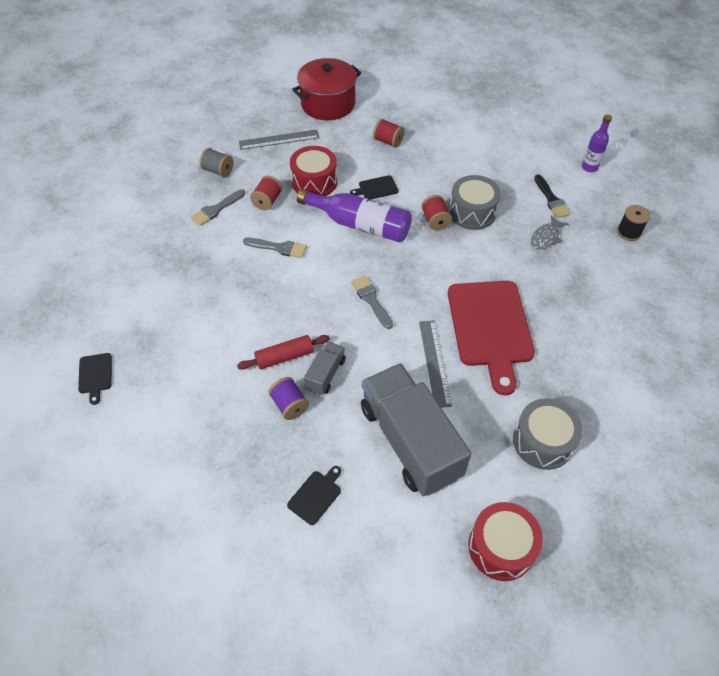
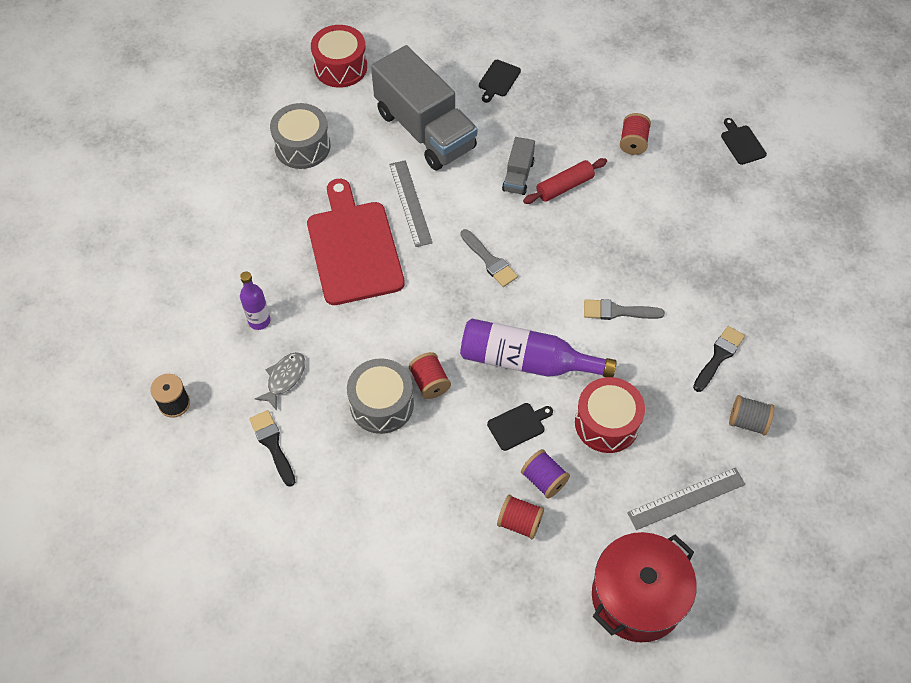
camera: 170 degrees right, 5 degrees up
(217, 209) = (719, 356): grey brush -> black brush
(267, 201) = (658, 380): red spool -> red spool (633, 142)
(289, 405) = (544, 144): purple spool -> purple spool (544, 480)
(589, 167) = (211, 517): purple bottle -> purple bottle (259, 321)

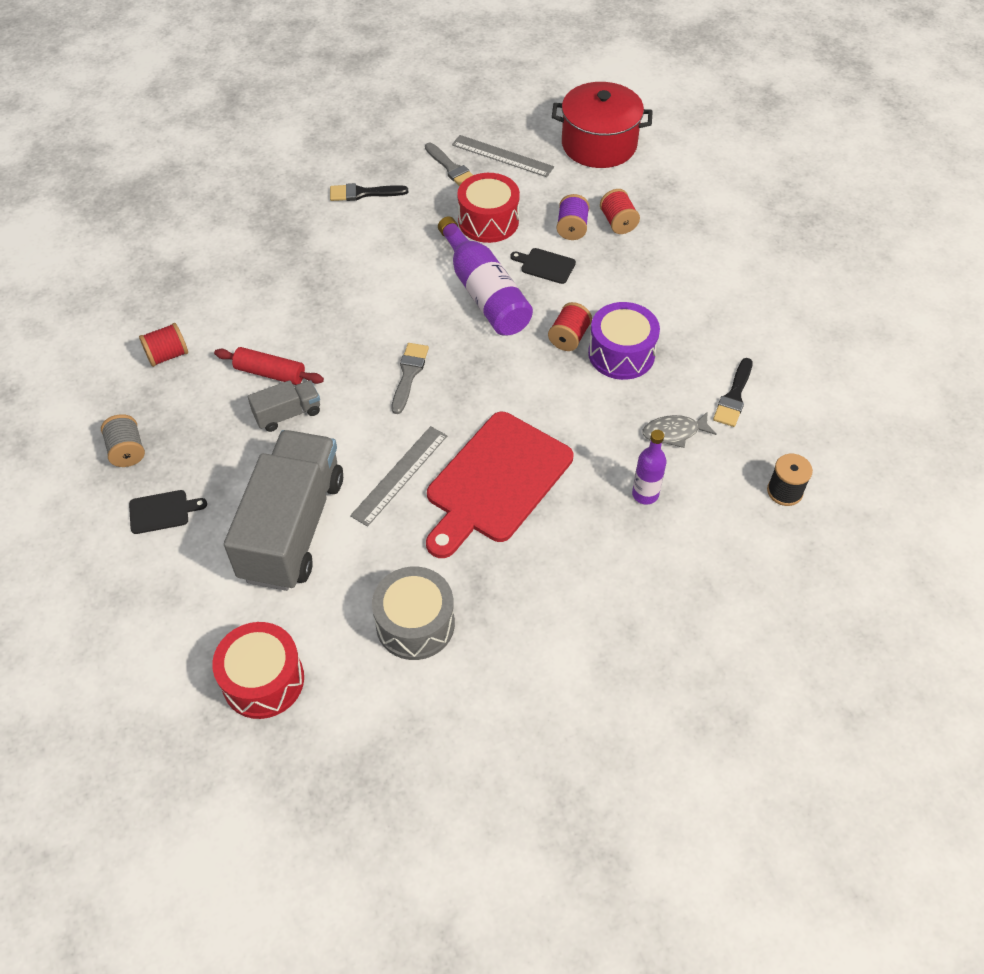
camera: 130 degrees left, 5 degrees down
(381, 404) = (621, 354): grey drum -> purple drum
(618, 311) = (378, 266): grey brush -> grey brush (451, 168)
(742, 143) = (104, 283): black cutting board -> none
(747, 421) = (406, 155): grey spool -> grey spool (127, 451)

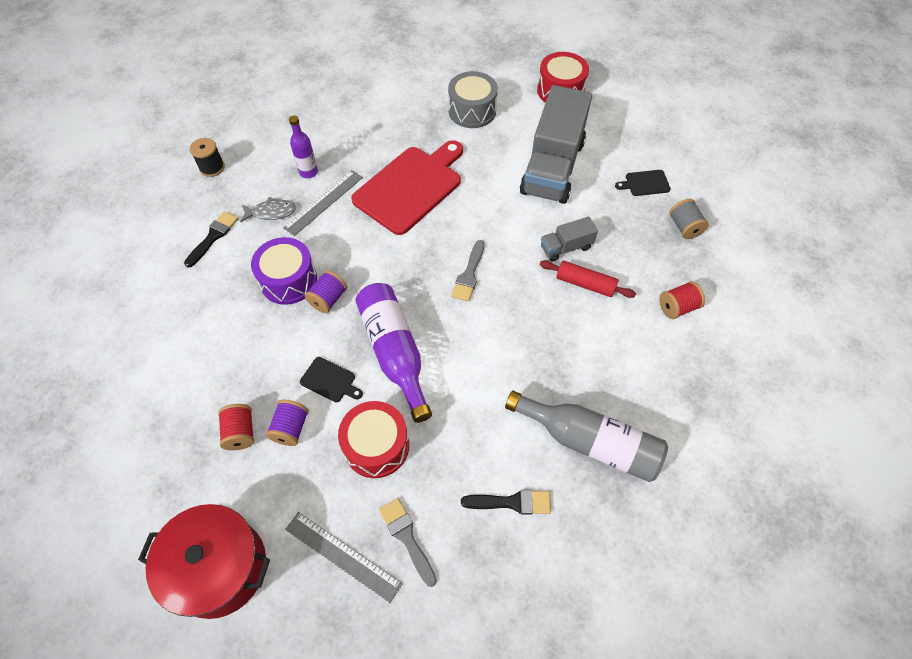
camera: 175 degrees left, 5 degrees up
(288, 236) = (589, 442): none -> grey bottle
(399, 475) = (479, 196): grey ruler -> grey ruler (324, 202)
(569, 337) = (328, 299): red spool -> purple spool

